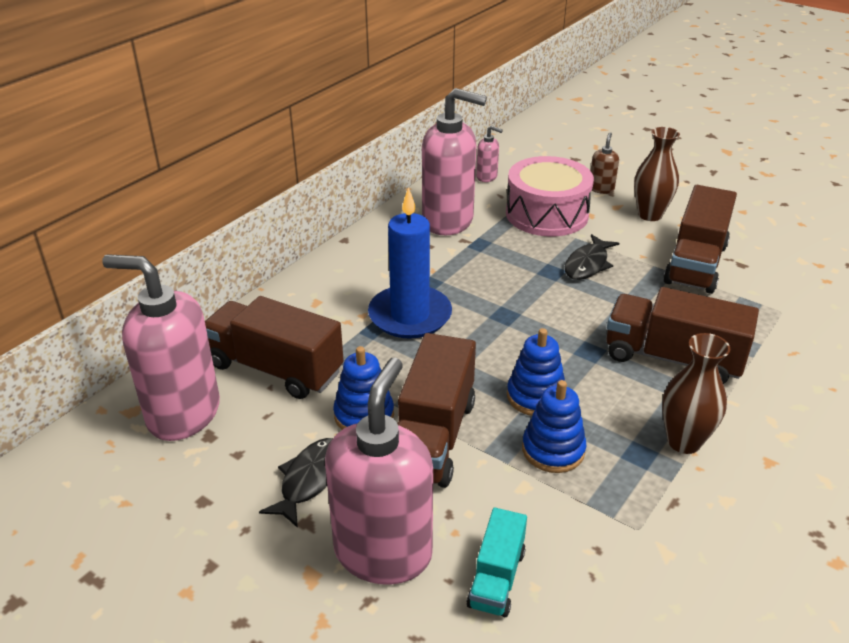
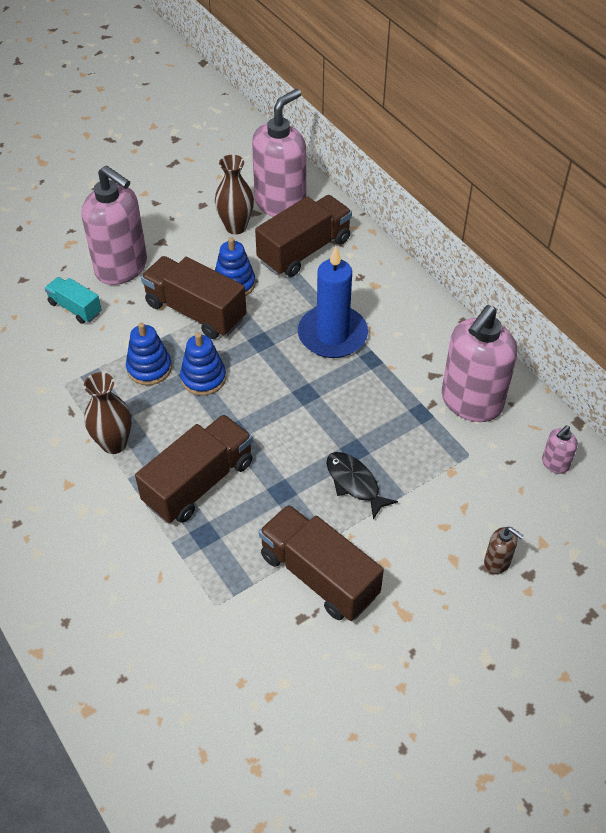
camera: 110 degrees right, 15 degrees up
(309, 480) = (192, 249): black fish -> none
(547, 214) = (458, 487): pink drum -> none
(650, 215) = (425, 583): brown vase -> brown vase (236, 227)

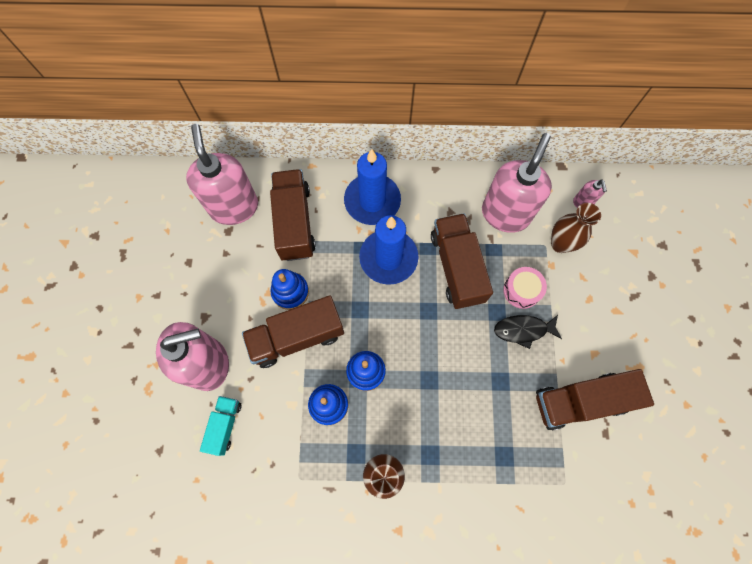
camera: 55 degrees left, 20 degrees up
(75, 308) = (225, 425): turquoise truck -> turquoise truck turned 120 degrees clockwise
(199, 482) = (458, 433): brown truck -> brown truck (457, 267)
(236, 227) = (232, 253): brown vase -> brown vase (560, 244)
(380, 292) = (372, 201): none -> blue candle
(398, 460) = (522, 290): none -> pink drum
(471, 402) = (505, 214): pink soap dispenser -> pink soap dispenser turned 135 degrees counterclockwise
(497, 562) = (633, 287): brown soap dispenser -> none

